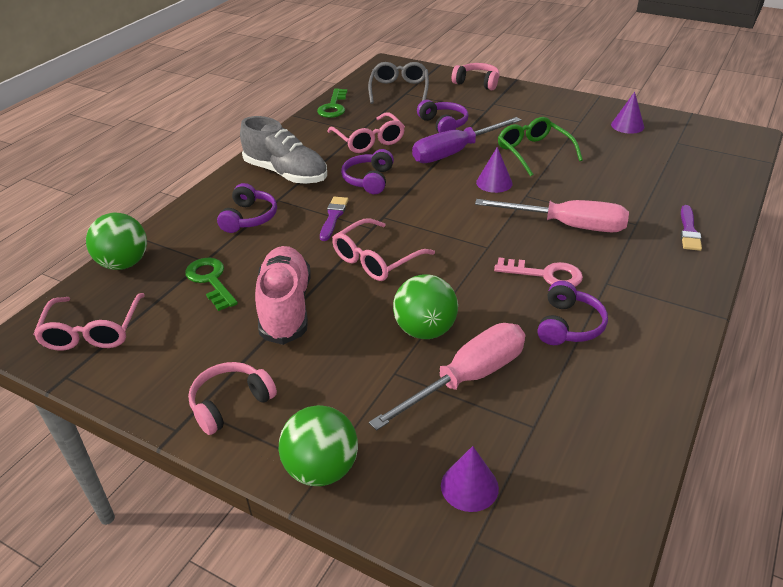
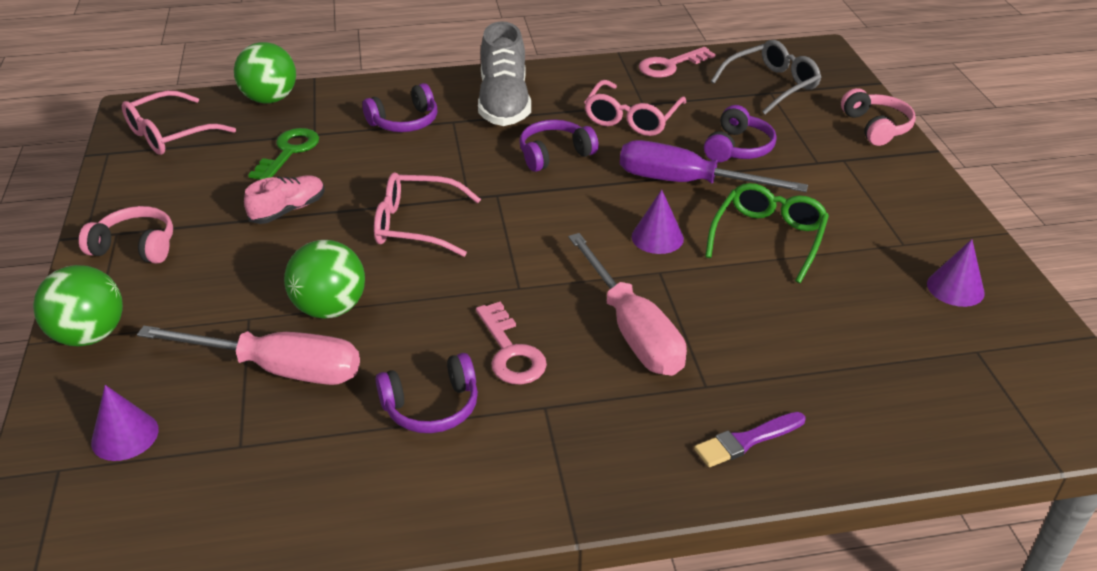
camera: 50 degrees right, 0 degrees up
(285, 307) = (288, 210): pink shoe -> pink shoe, size x0.57
(333, 107) = (670, 65): green key -> pink key
(333, 217) = (461, 166): purple brush -> none

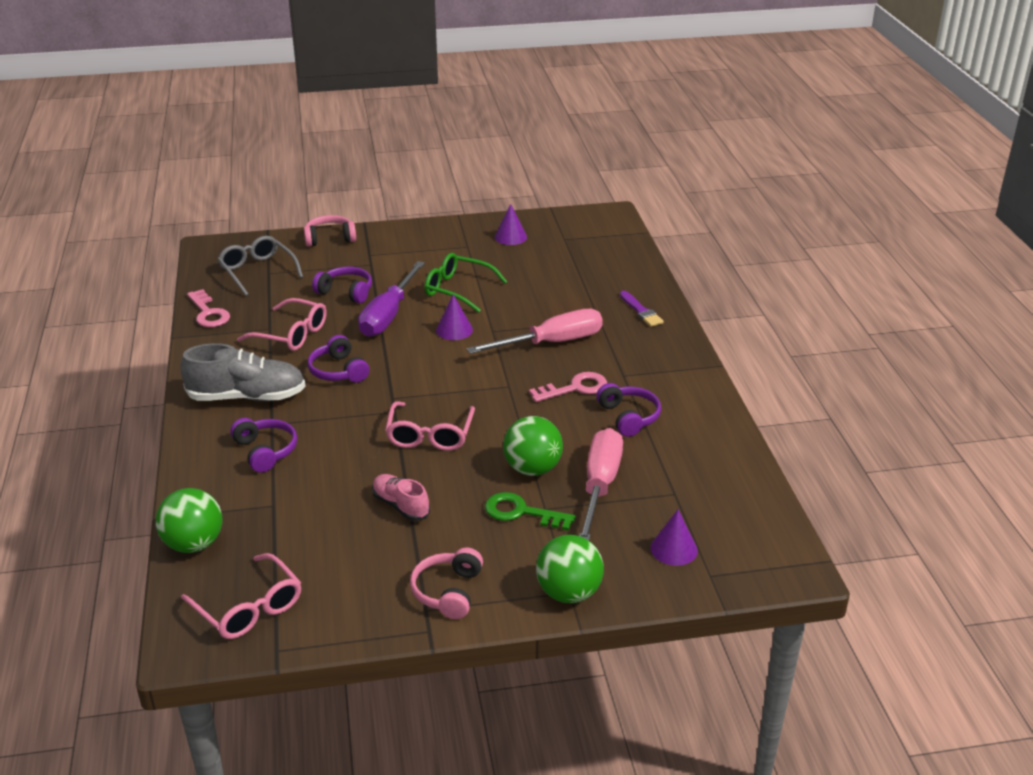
camera: 90 degrees left, 5 degrees down
(289, 152) = (303, 517): green key -> green key (522, 512)

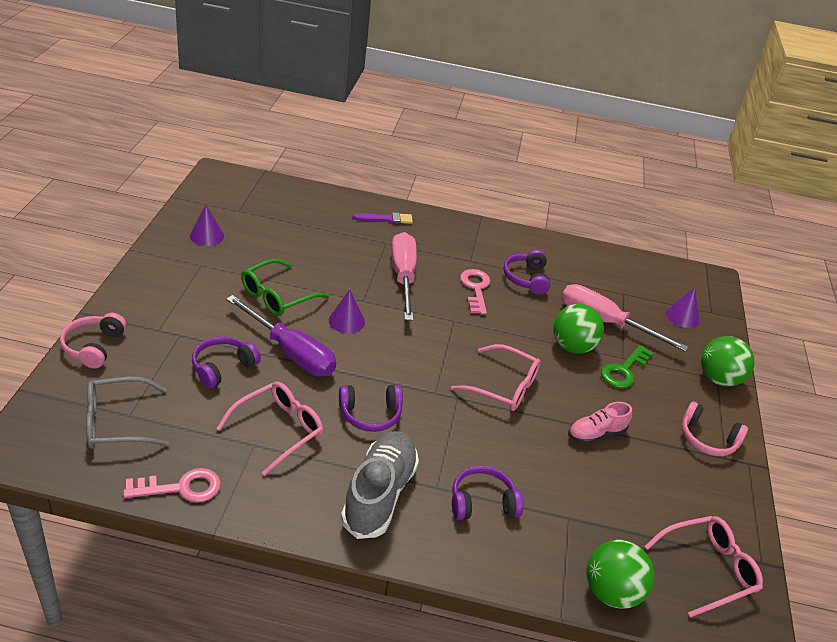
camera: 75 degrees left, 5 degrees up
(629, 417) = (526, 278): purple headphones -> purple headphones turned 90 degrees counterclockwise

